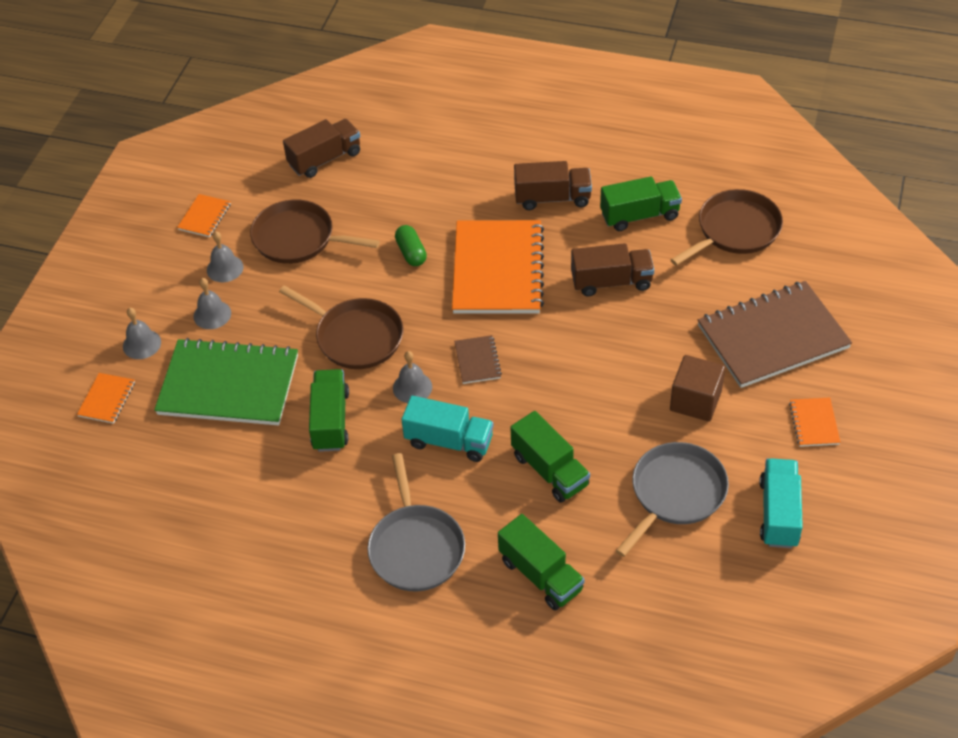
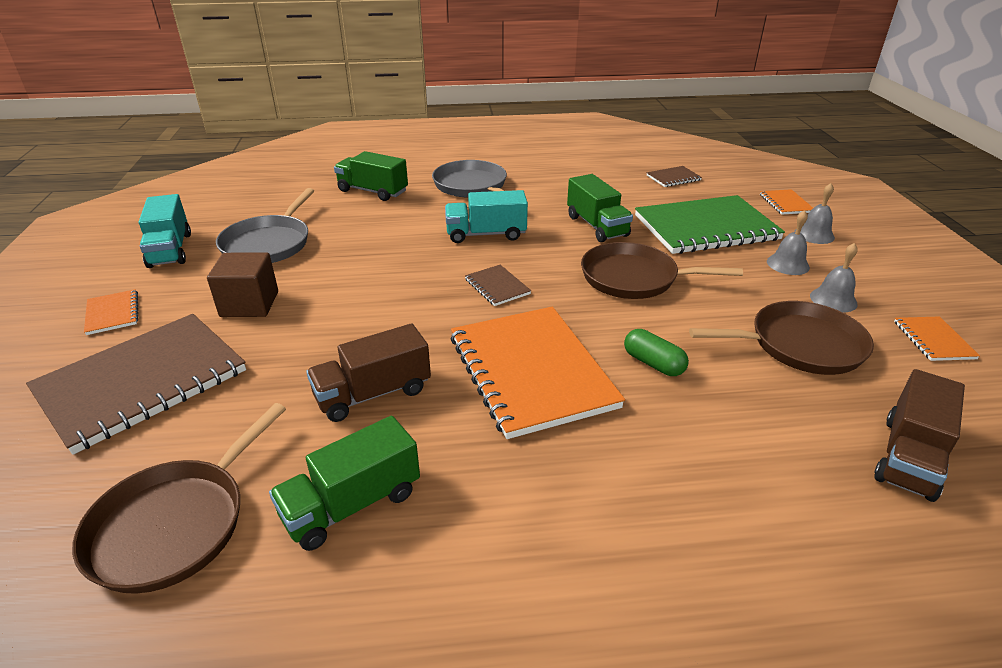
camera: 155 degrees right, 15 degrees down
(169, 489) = (673, 178): none -> brown notebook
(412, 387) = (546, 257): grey bell -> none
(550, 470) = (387, 235): green truck -> none
(552, 198) = (511, 494): brown truck -> none

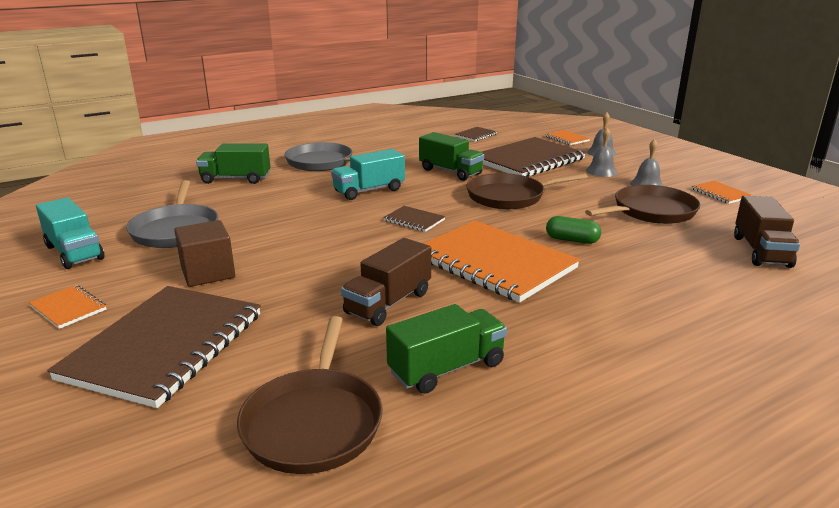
camera: 25 degrees left, 10 degrees down
(352, 504) = (447, 368): green truck -> green truck turned 150 degrees counterclockwise
(706, 228) = (528, 160): green notebook -> brown notebook

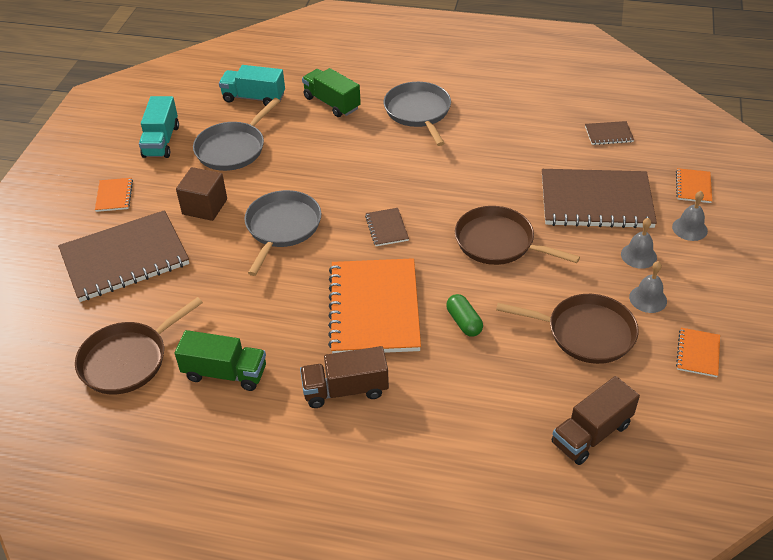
camera: 45 degrees right, 20 degrees up
(319, 254) = (282, 227): none -> grey pan
(369, 191) = (403, 171): turquoise truck -> turquoise truck (254, 98)
(388, 303) = (263, 301): brown truck -> brown truck (345, 390)
(450, 172) = (501, 180): green truck -> none

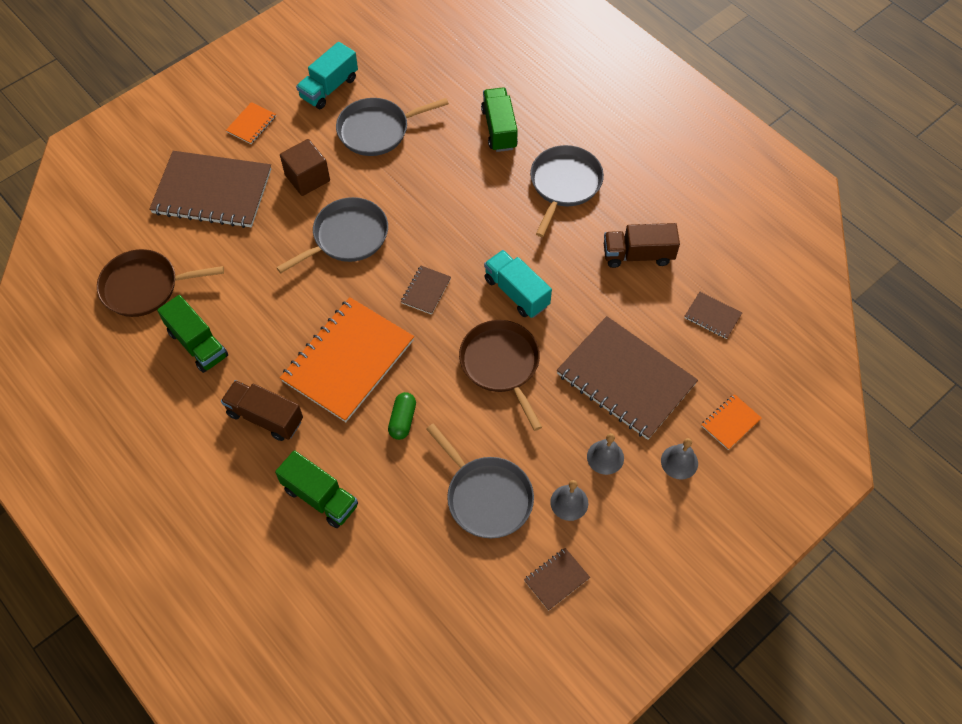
camera: 35 degrees right, 15 degrees up
(254, 98) = (440, 83): turquoise truck -> turquoise truck (516, 292)
(457, 417) = (320, 497): none -> green truck
(586, 333) = (486, 497): brown pan -> grey pan
(591, 434) = (402, 583): brown truck -> brown truck (638, 255)
(698, 353) = (556, 579): orange notebook -> brown notebook

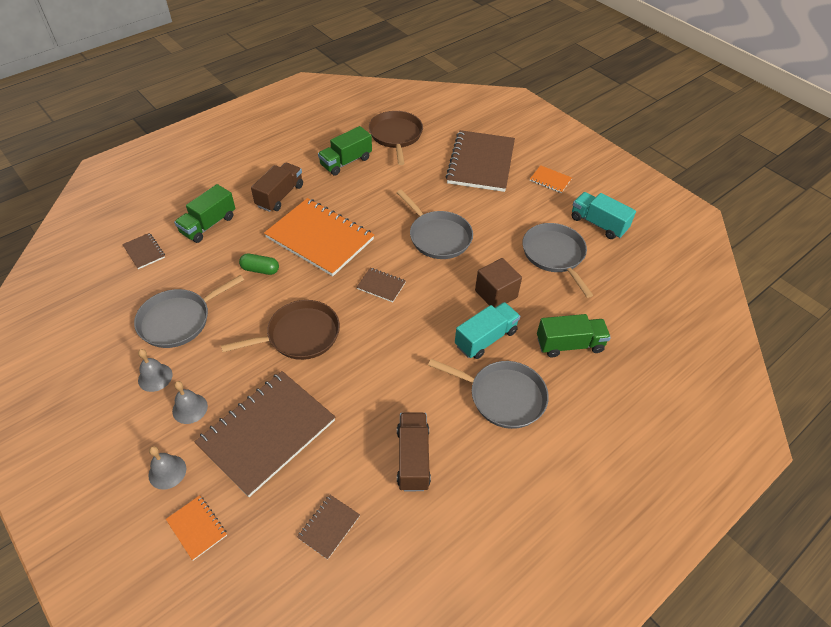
camera: 90 degrees right, 10 degrees down
(307, 178) = (497, 213): brown cube -> brown cube (496, 294)
(516, 292) = (374, 349): turquoise truck -> turquoise truck (486, 338)
(556, 579) = (91, 364): brown notebook -> brown notebook (144, 252)

